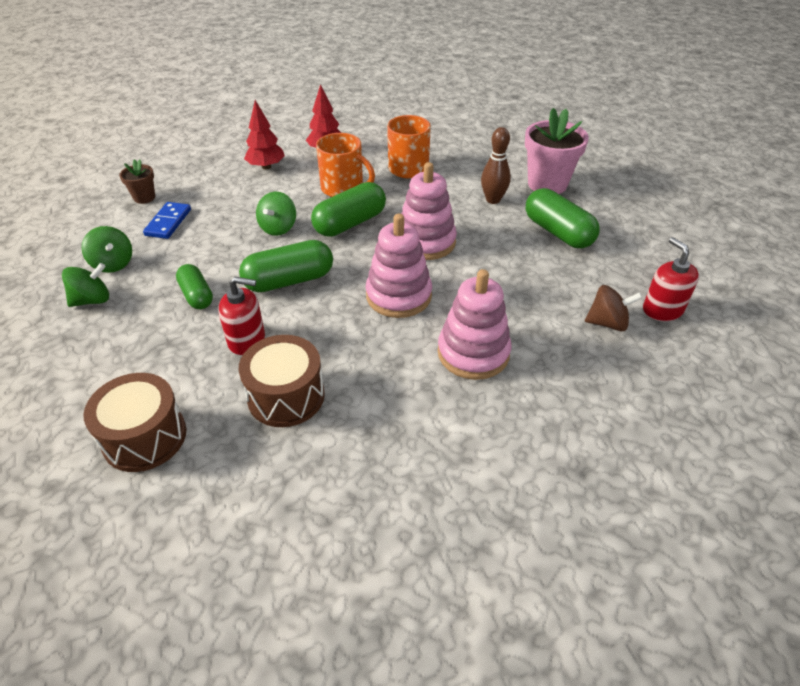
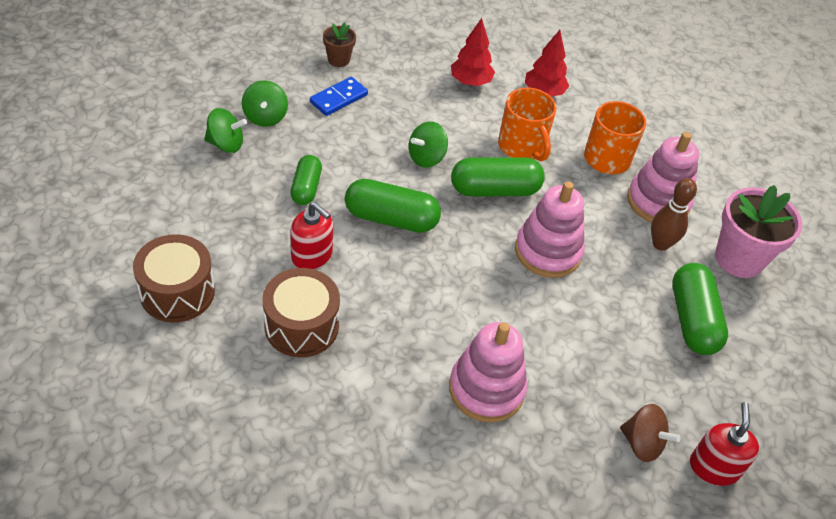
camera: 30 degrees right, 5 degrees up
(398, 296) = (472, 292): pink stacking toy -> pink stacking toy (658, 202)

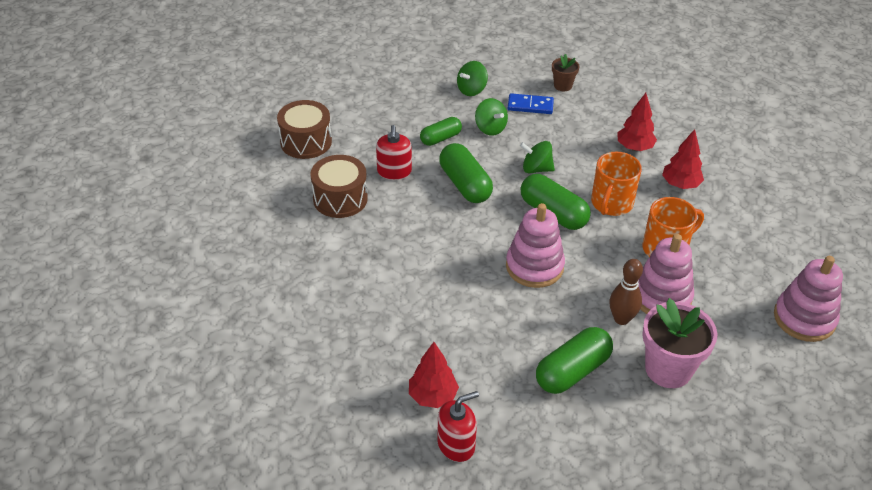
camera: 55 degrees right, 5 degrees down
(226, 144) = (429, 90): green spinning top -> green spinning top (490, 128)
(486, 389) = (388, 299): pink stacking toy -> pink stacking toy (804, 318)
(642, 443) = (432, 396): brown spinning top -> red tree

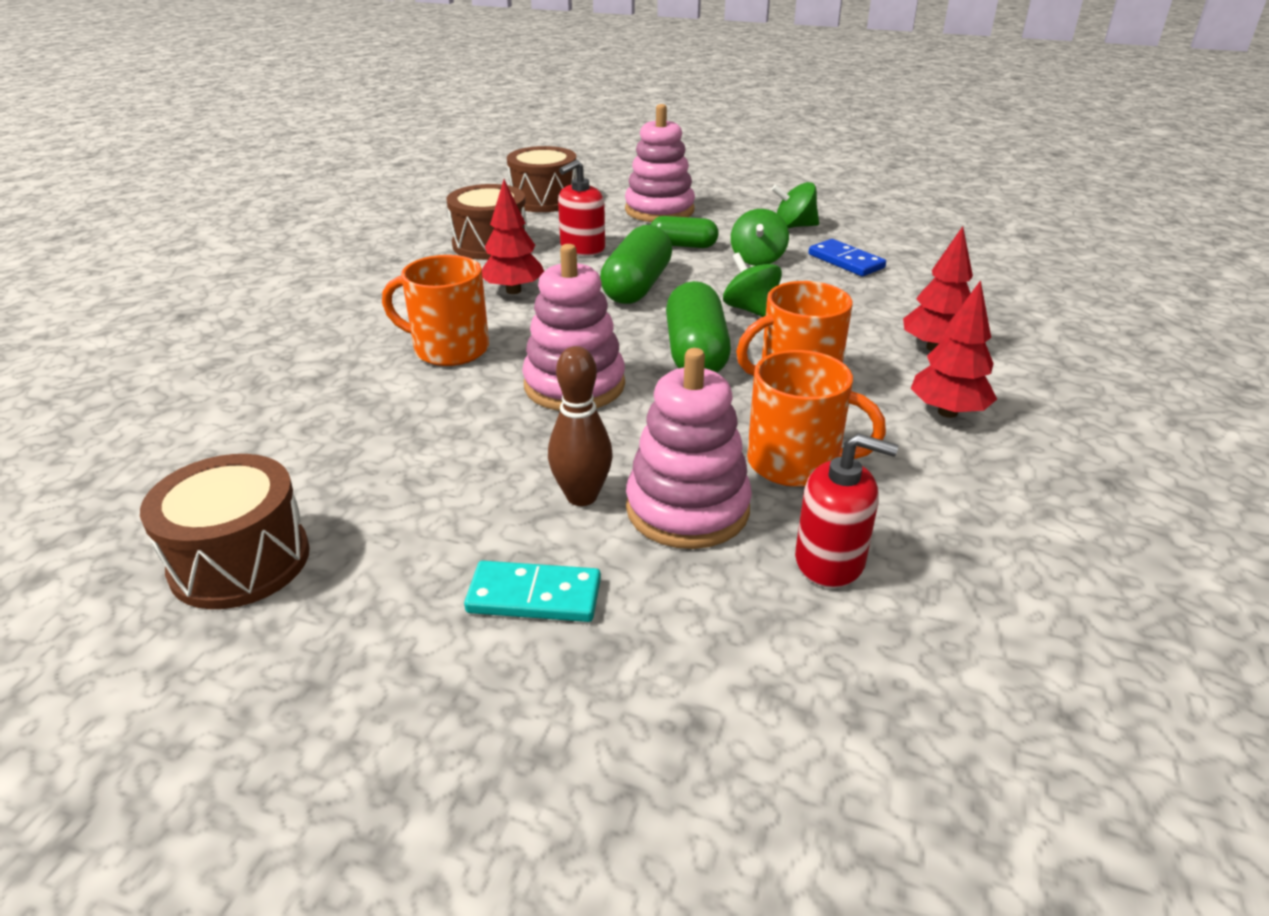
camera: 45 degrees right, 10 degrees down
(432, 396) = (228, 426): red tree -> red tree (513, 291)
(447, 284) = (449, 349): none -> orange mug
(456, 445) = (148, 483): red soap dispenser -> red soap dispenser (830, 561)
(556, 439) = (240, 561): none -> brown drum
(563, 85) = (925, 262): brown flower pot -> none
(572, 371) = (409, 507): green capsule -> none
(668, 369) = (534, 596): pink flower pot -> turquoise domino
(804, 318) = (911, 700): pink stacking toy -> pink stacking toy (659, 210)

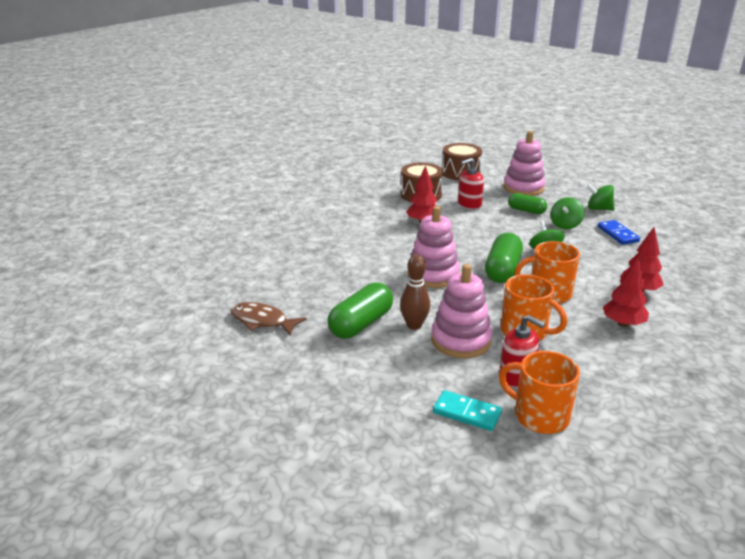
camera: 20 degrees right, 5 degrees down
(240, 561) = (262, 321): brown drum -> brown fish
(449, 349) = (379, 247): orange mug -> orange mug (539, 416)
(534, 596) = (376, 360): turquoise domino -> turquoise domino (467, 413)
(637, 286) = (489, 230): green capsule -> green capsule (361, 324)

